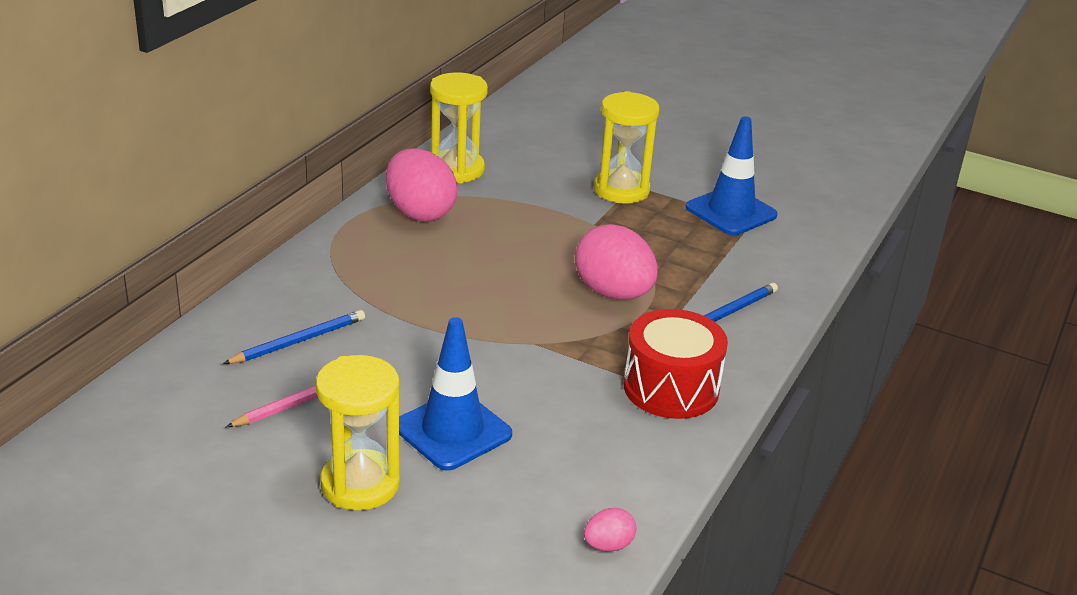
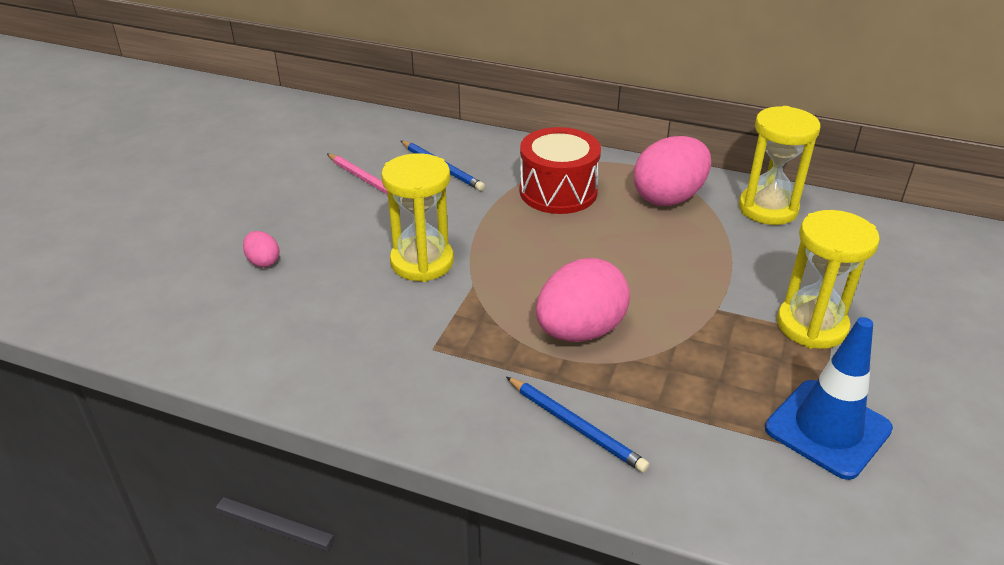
camera: 85 degrees right, 5 degrees up
(360, 484) = (269, 218): yellow hourglass -> yellow hourglass (422, 262)
(452, 431) = (335, 252): blue traffic cone -> none
(608, 545) = (184, 349): pink egg -> pink egg (263, 261)
(671, 388) = (417, 381): red drum -> red drum (558, 191)

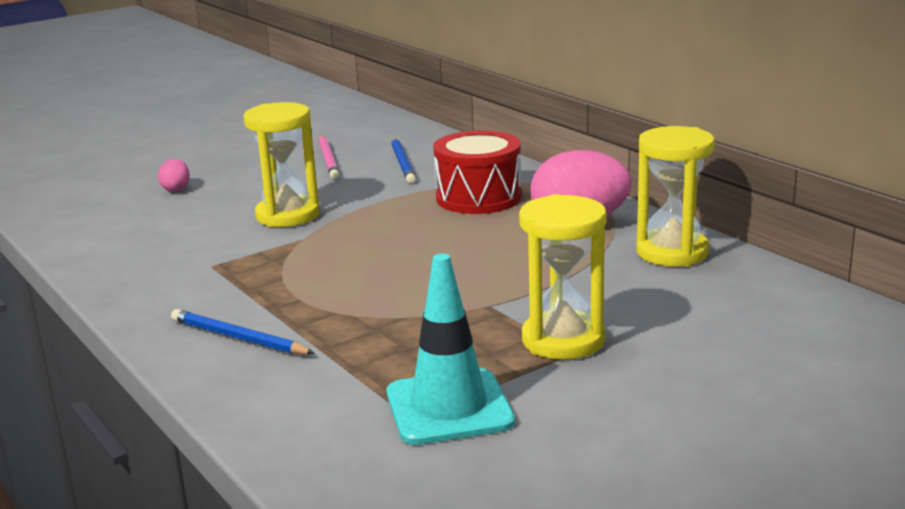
camera: 35 degrees right, 15 degrees down
(575, 426) = (238, 338): blue pencil -> blue pencil turned 135 degrees clockwise
(580, 331) = (341, 286): pink egg -> none
(827, 429) = (449, 407): blue traffic cone -> turquoise traffic cone

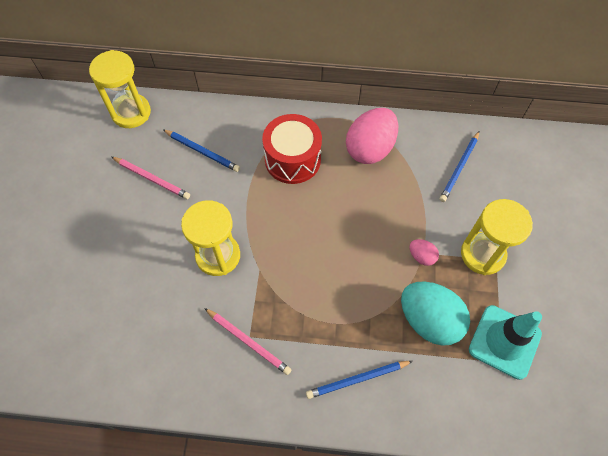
camera: 50 degrees left, 40 degrees up
(176, 189) = (105, 282): pink egg -> pink egg (421, 256)
(203, 267) = (248, 341): none -> pink pencil
(395, 346) = (429, 320): none -> turquoise egg
(668, 276) = (459, 168): none -> blue pencil
(672, 252) = (438, 146): yellow hourglass -> yellow hourglass (131, 113)

